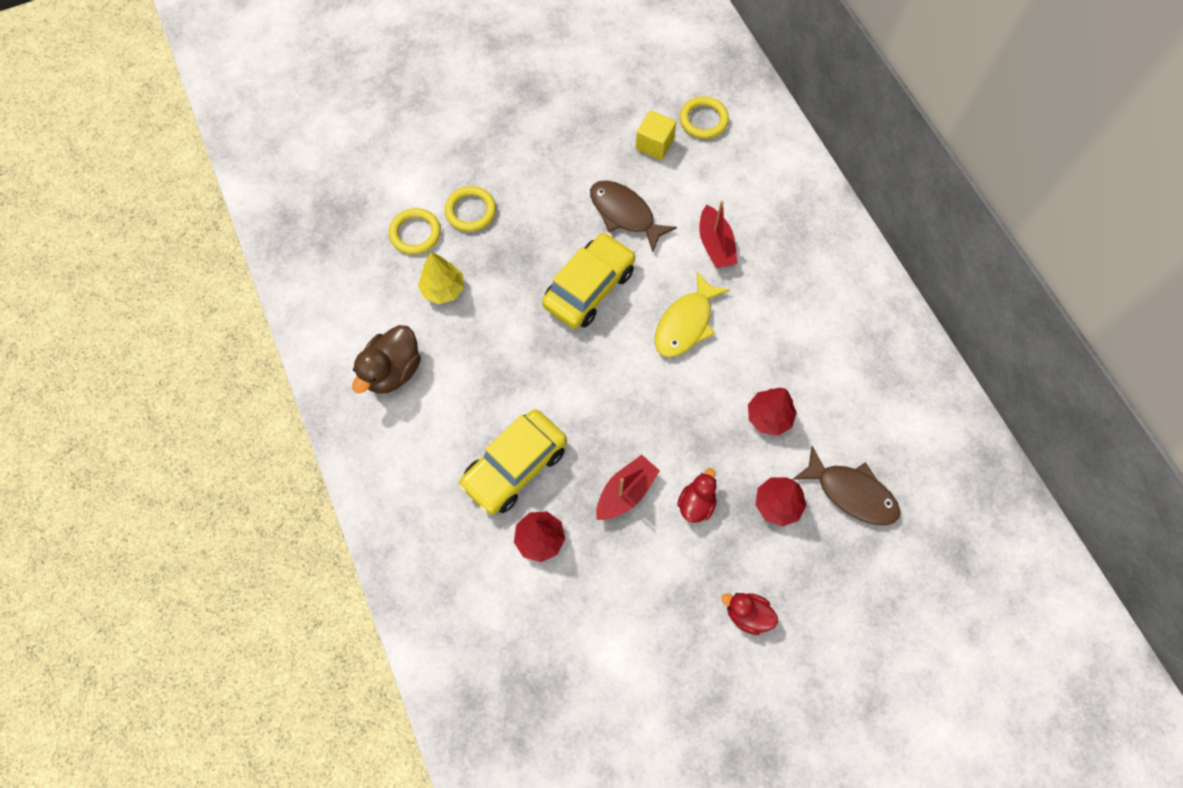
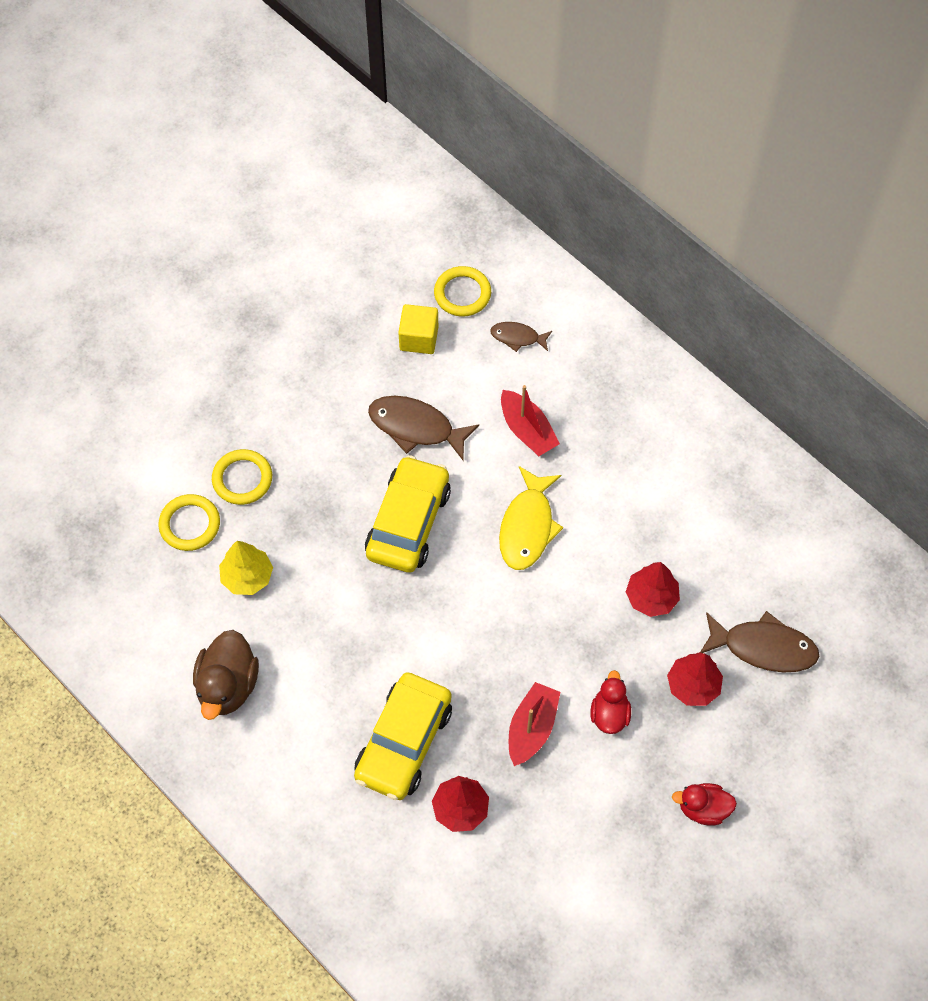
camera: 20 degrees left, 5 degrees down
(735, 168) = (517, 337): none -> brown fish

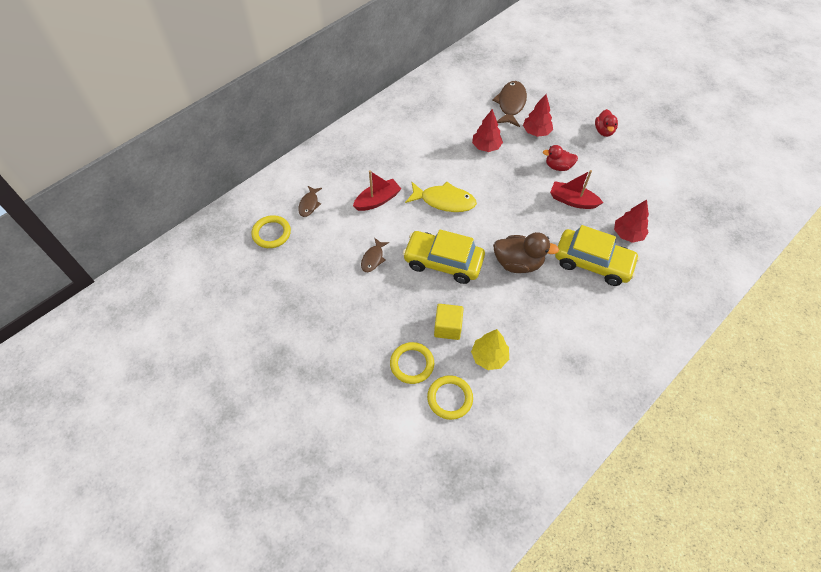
camera: 90 degrees left, 5 degrees down
(228, 685) = (571, 365): brown duck -> brown duck (518, 263)
(416, 427) = (373, 258): brown fish -> brown fish, size x0.57
(419, 338) = (304, 258): yellow cube -> yellow cube (447, 327)

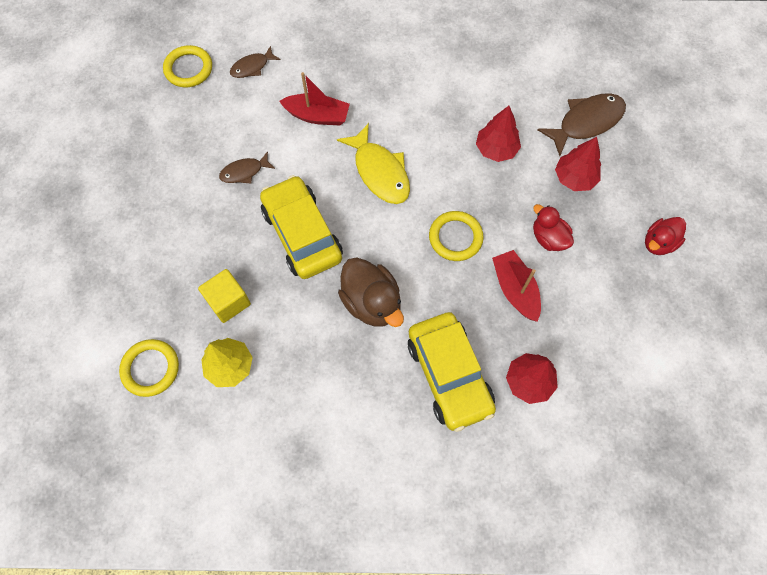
camera: 45 degrees right, 10 degrees up
(412, 364) = (158, 305): yellow ring -> yellow ring (455, 237)

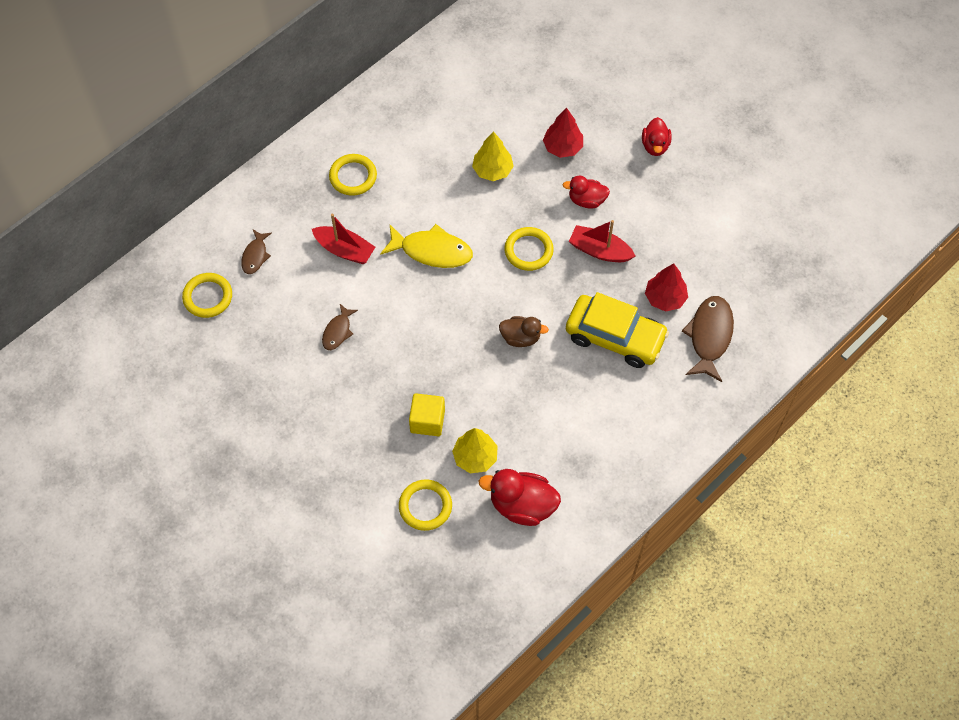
camera: 45 degrees left, 5 degrees down
(219, 444) = (522, 505): none -> red duck
(302, 234) = (426, 336): yellow car -> none
(317, 116) = (344, 250): red boat -> red boat turned 60 degrees clockwise
(372, 302) = (520, 337): brown duck -> brown duck, size x0.64
(384, 67) = (353, 176): none -> yellow ring
(496, 149) = (492, 170): red tree -> yellow tree
(586, 122) = (532, 103): brown fish -> brown fish (709, 336)

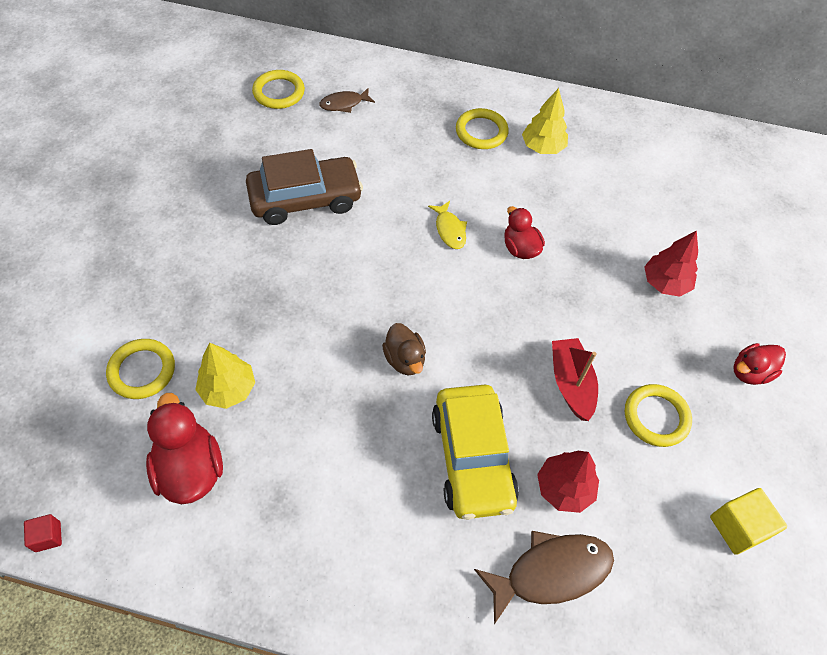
camera: 55 degrees right, 5 degrees down
(338, 331) = (305, 199): brown fish -> brown car
(344, 250) = (398, 162): red boat -> none
(427, 421) = (248, 322): yellow cube -> yellow cube (738, 527)
(432, 251) = (449, 230): yellow fish -> yellow fish, size x0.57
(492, 170) = (583, 235): yellow tree -> yellow tree (542, 147)
(519, 609) = (48, 536): none -> red cube
(528, 250) = (516, 314): yellow ring -> yellow ring (656, 417)
(586, 200) = (622, 338): red duck -> red duck (520, 248)

